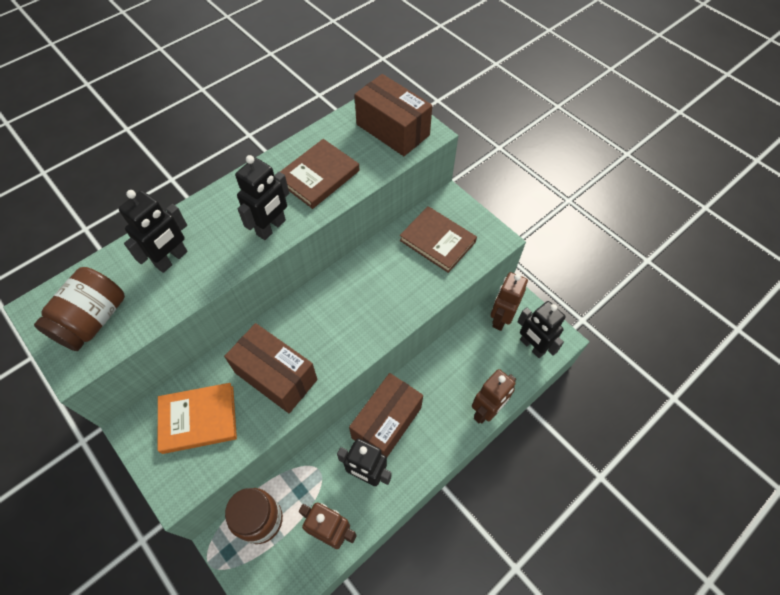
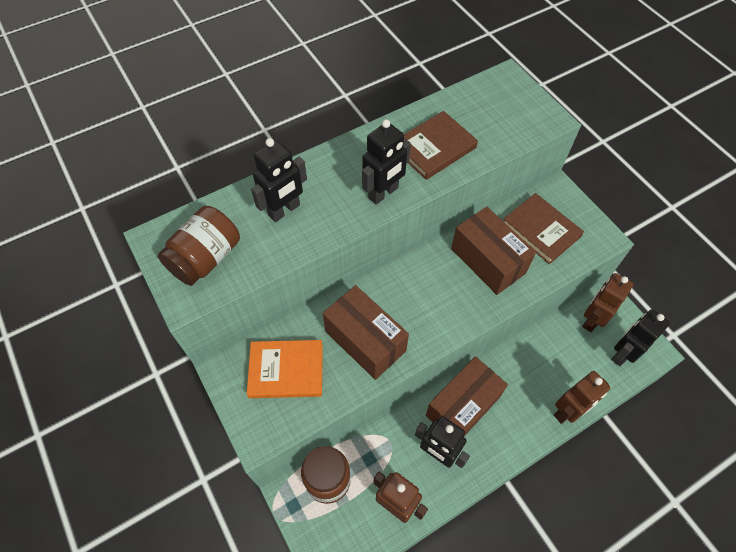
camera: 10 degrees right, 0 degrees up
(392, 130) = (513, 110): brown box -> brown box (488, 261)
(532, 346) = (622, 353): black robot -> black robot turned 75 degrees clockwise

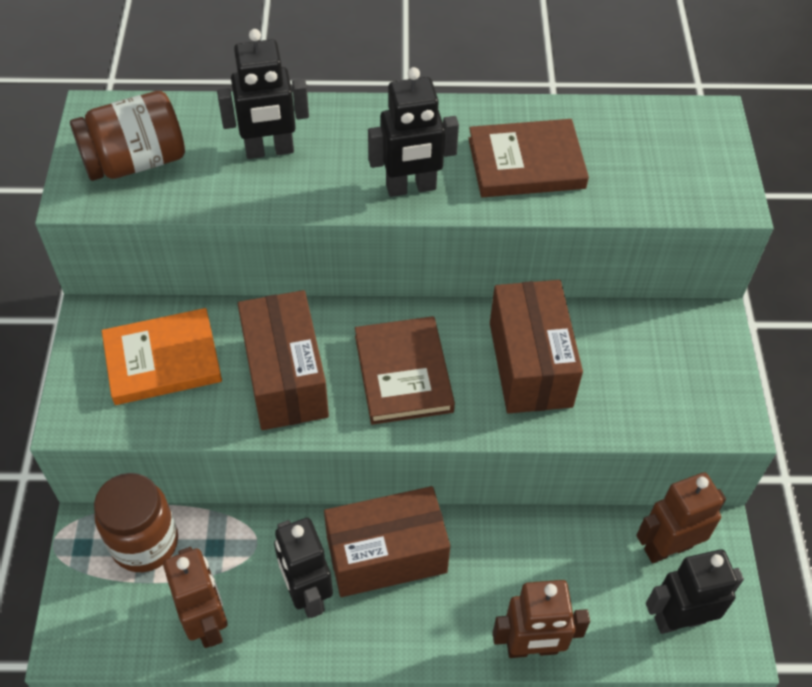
camera: 30 degrees right, 5 degrees down
(286, 370) = (162, 360): orange book -> orange book turned 45 degrees counterclockwise
(540, 230) = (641, 363): brown book -> brown book (403, 373)

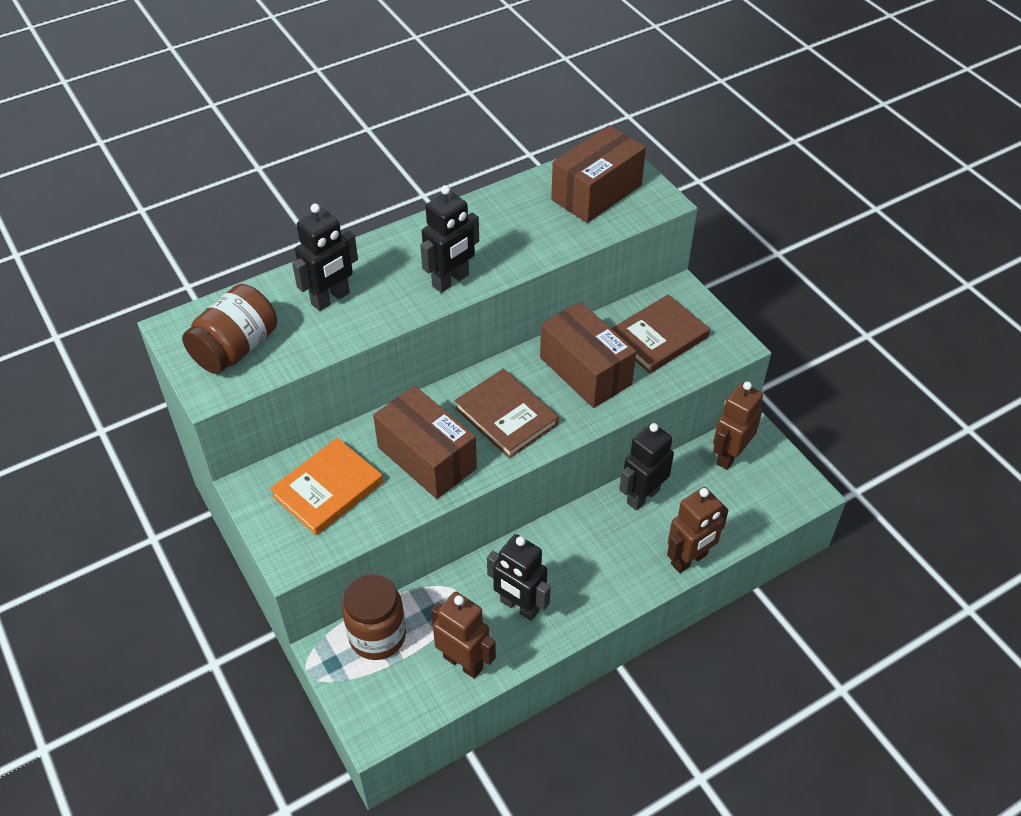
camera: 30 degrees left, 5 degrees down
(386, 555) = (554, 554): brown box -> brown box (596, 192)
(526, 163) = (515, 232): brown book -> brown book (658, 337)
(679, 619) = (766, 494): black robot -> black robot (642, 496)

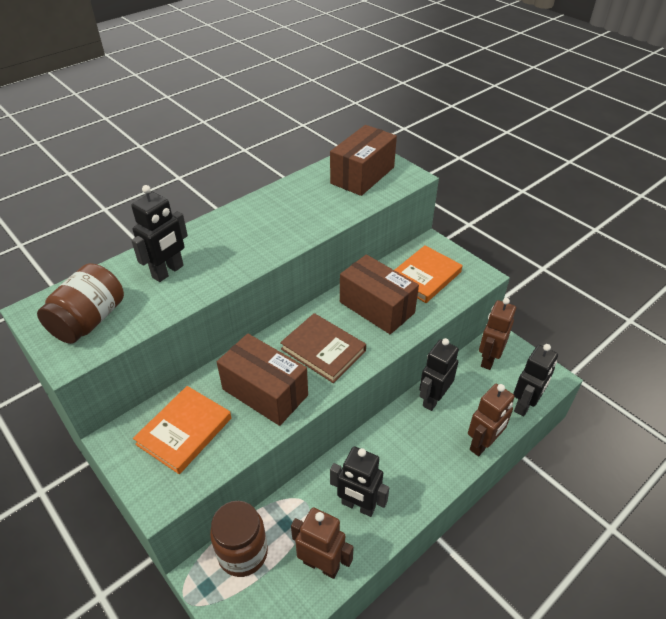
camera: 10 degrees left, 5 degrees down
(451, 281) = (265, 247): black robot -> black robot (525, 405)
(658, 337) = (424, 276): brown book -> orange book

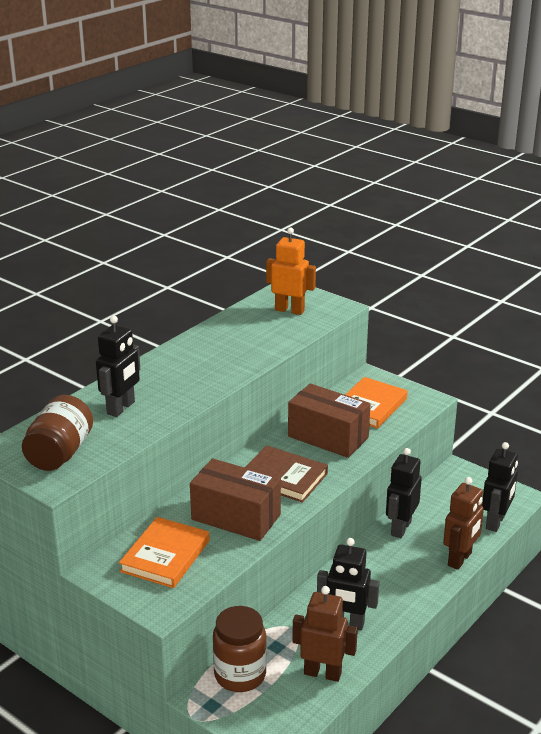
camera: 10 degrees left, 15 degrees down
(362, 175) = (289, 310): brown box -> orange robot
(488, 359) = (450, 488): brown robot -> none

